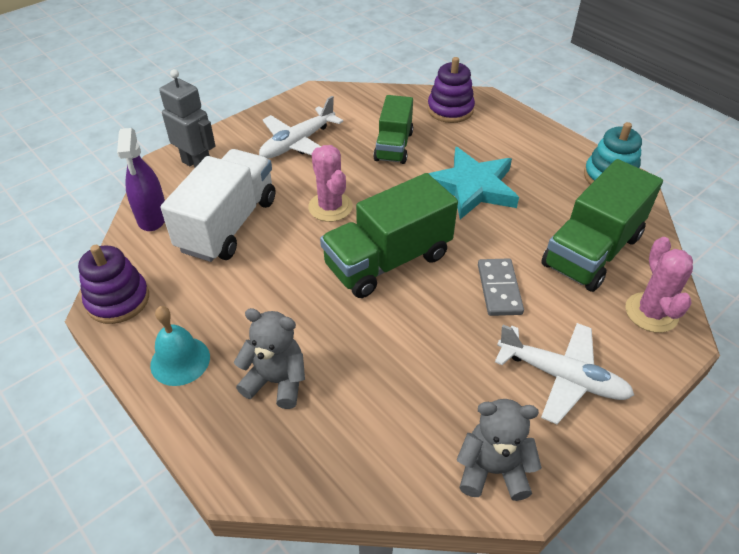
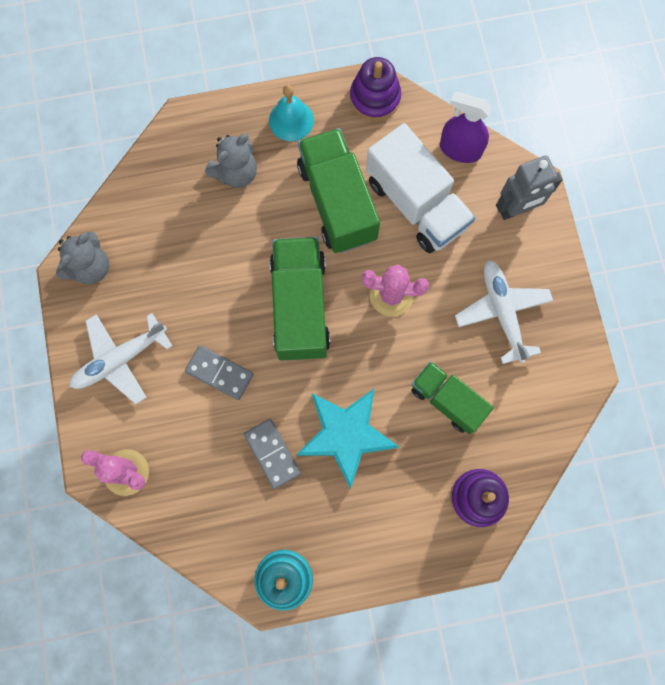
camera: 120 degrees right, 30 degrees up
(530, 222) = (272, 453): none -> grey domino
(591, 251) = (210, 480): green truck -> green truck (337, 202)

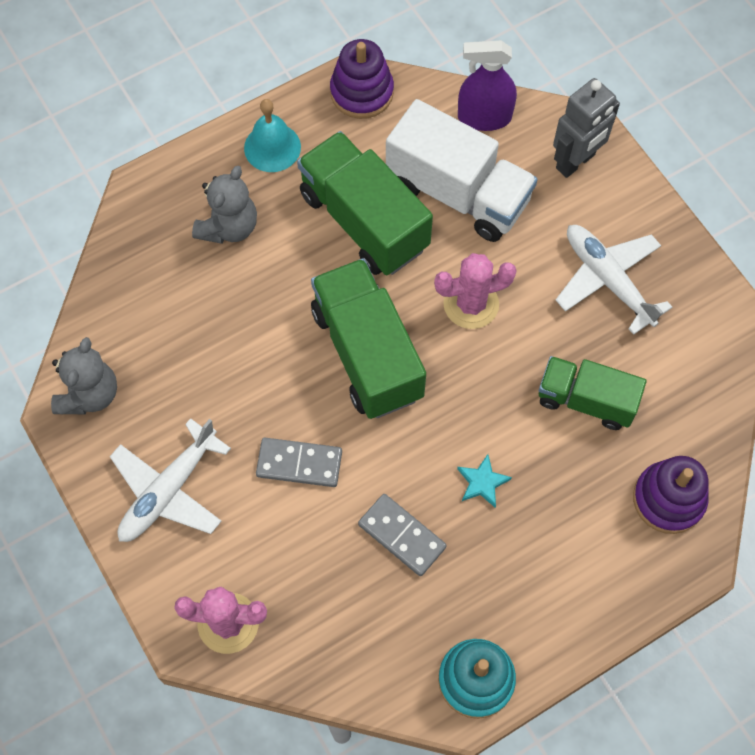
camera: 20 degrees left, 10 degrees down
(346, 435) = (482, 482): turquoise star -> turquoise star, size x0.42

